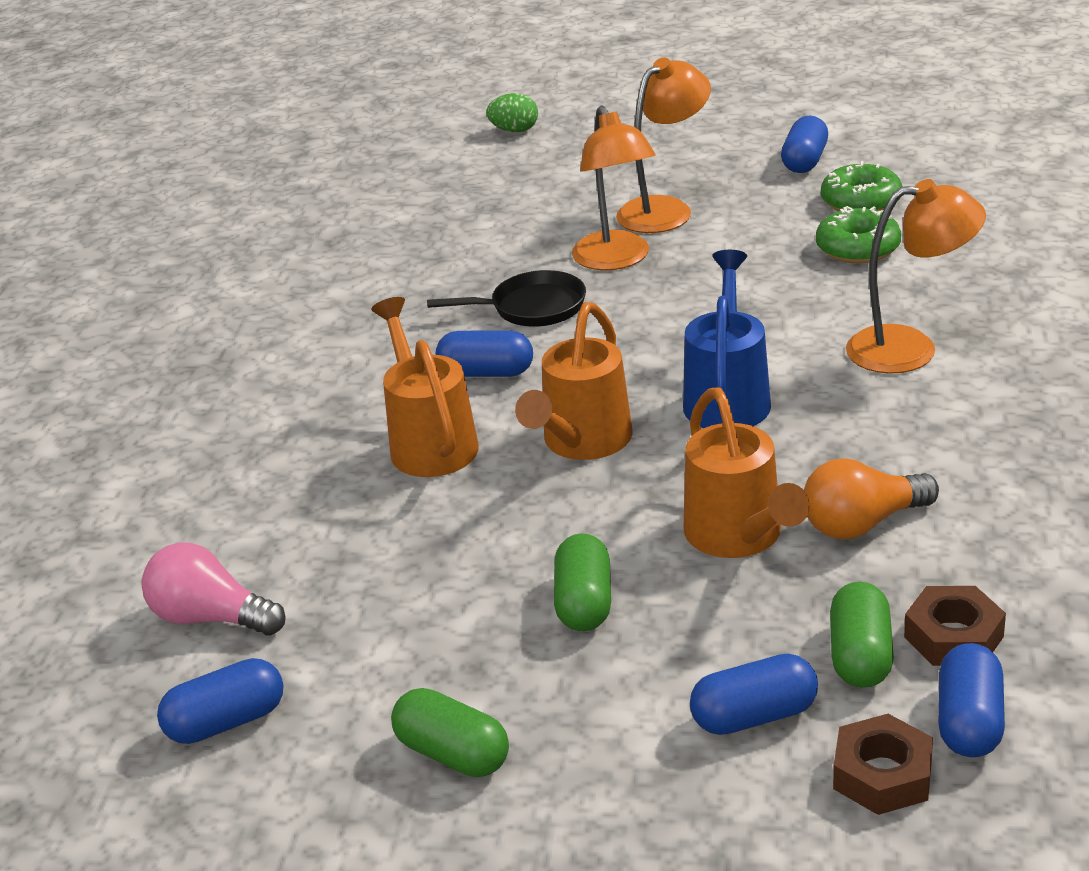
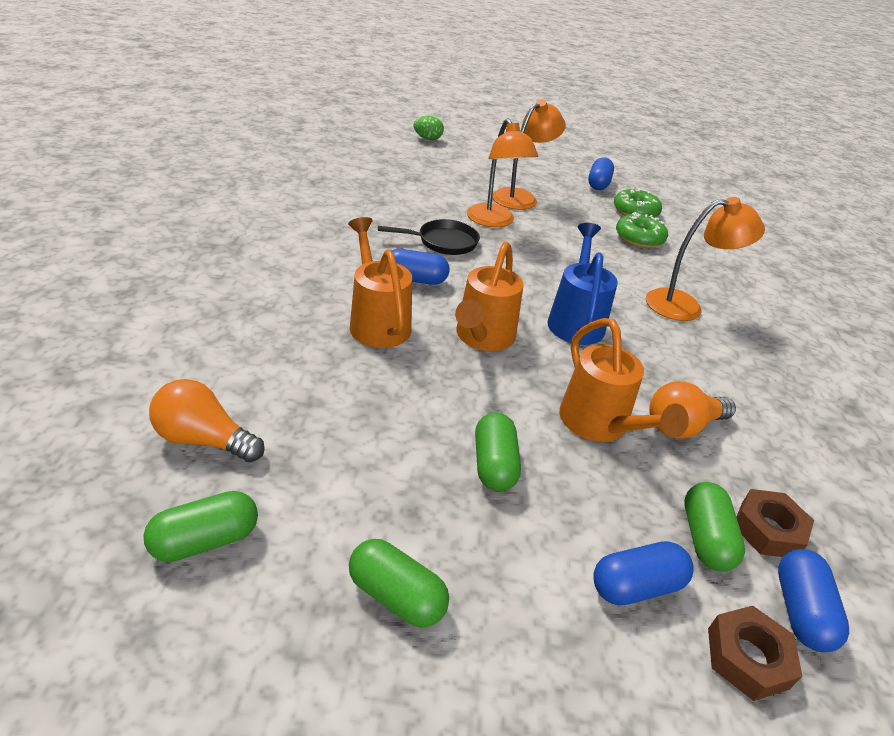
camera: 10 degrees left, 5 degrees up
(211, 618) = (204, 439): pink light bulb -> orange light bulb
(226, 722) = (205, 540): blue capsule -> green capsule

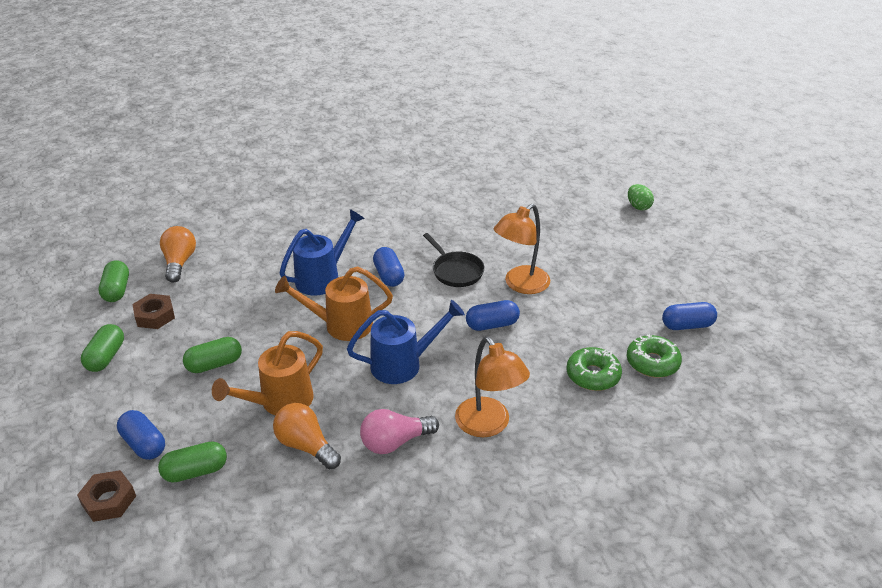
camera: 70 degrees right, 0 degrees up
(205, 540) = (116, 290): green capsule -> green capsule turned 45 degrees clockwise
(377, 322) = (323, 278): orange watering can -> blue watering can
(520, 197) = (587, 286): orange lamp -> none
(693, 364) = (395, 442): none -> pink light bulb
(768, 529) = (218, 504): brown nut -> brown nut (155, 316)
(800, 611) = (152, 525): blue capsule -> blue capsule (492, 325)

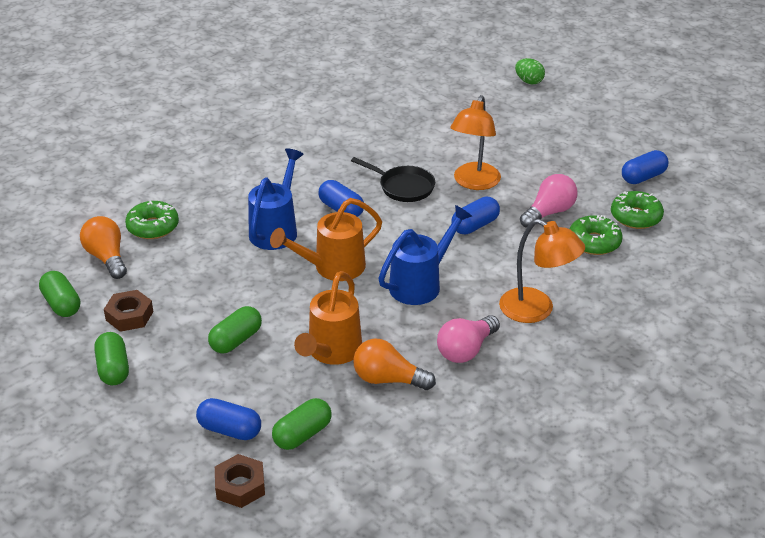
camera: 25 degrees left, 0 degrees up
(233, 247) = (153, 227): none -> green donut
(570, 333) = (549, 212): none -> pink light bulb

